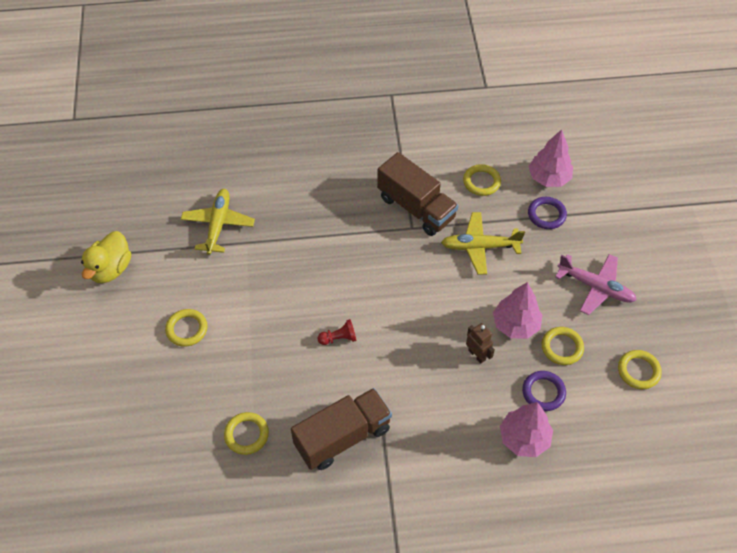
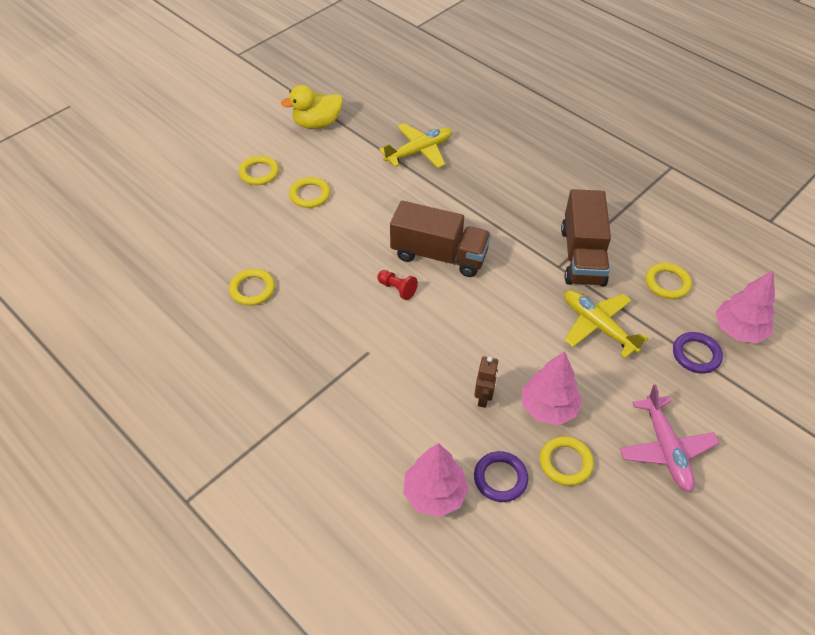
camera: 50 degrees right, 5 degrees down
(342, 437) = (307, 352): brown truck -> brown truck (439, 255)
(638, 371) = (613, 552): yellow ring -> yellow ring (259, 173)

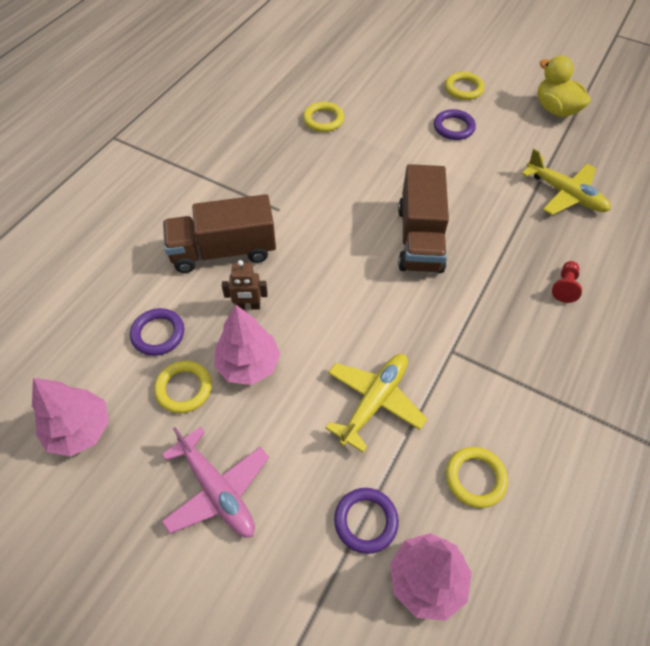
camera: 75 degrees right, 5 degrees up
(310, 195) = (453, 127): yellow ring -> purple ring
(397, 289) = (361, 214): red pawn -> red pawn (564, 287)
(434, 494) = (136, 286): pink tree -> pink tree (80, 430)
(582, 256) = (479, 373): brown truck -> brown truck (223, 251)
(666, 449) = (217, 490): pink plane -> pink plane turned 105 degrees counterclockwise

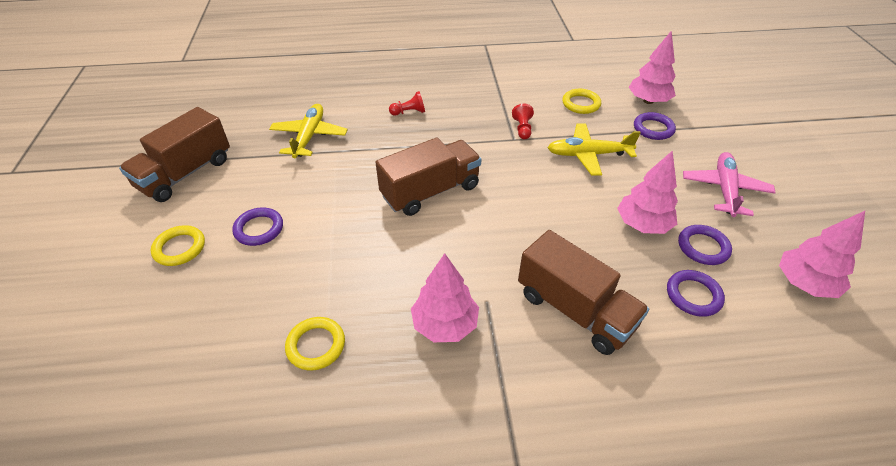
camera: 125 degrees left, 10 degrees down
(184, 388) = (703, 247): yellow ring -> purple ring
(248, 306) = (603, 255): brown robot -> none
(281, 179) = (445, 324): none -> pink tree
(464, 372) = (522, 129): none -> red pawn
(555, 109) = (185, 173): yellow duck -> brown truck

